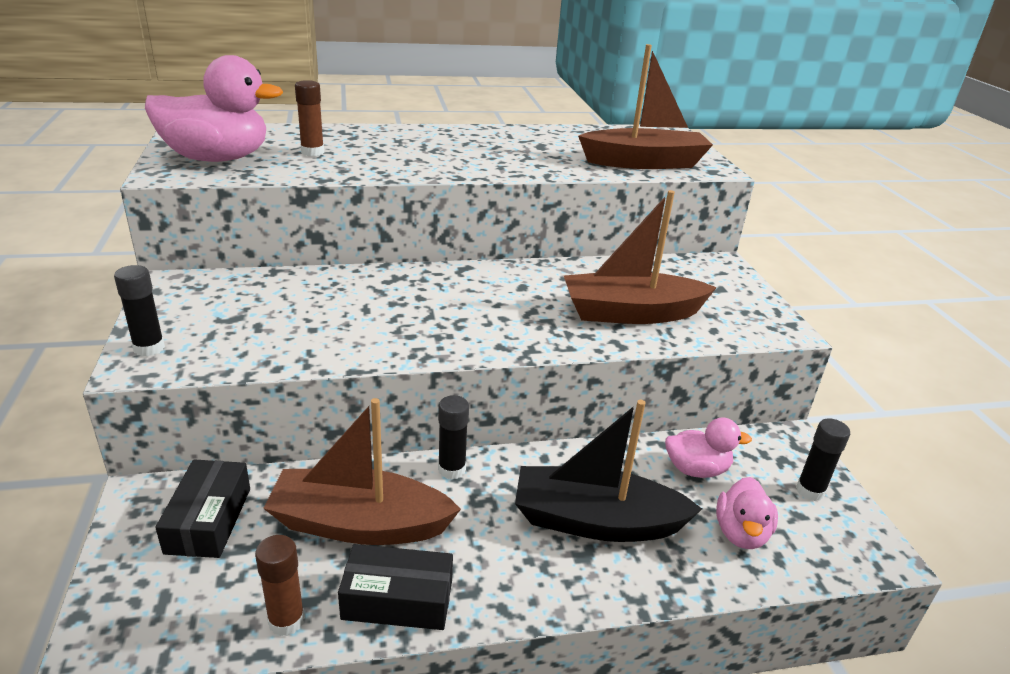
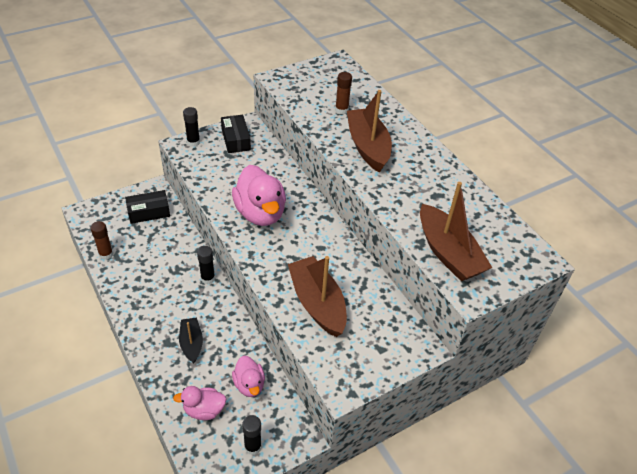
camera: 70 degrees right, 15 degrees up
(217, 159) = (307, 85): pink duck -> pink duck (260, 213)
(359, 524) = (161, 257): brown boat -> brown boat (368, 147)
(397, 599) = (124, 283): black box -> black box (235, 139)
(596, 521) = (191, 343): black boat -> black boat, size x0.56

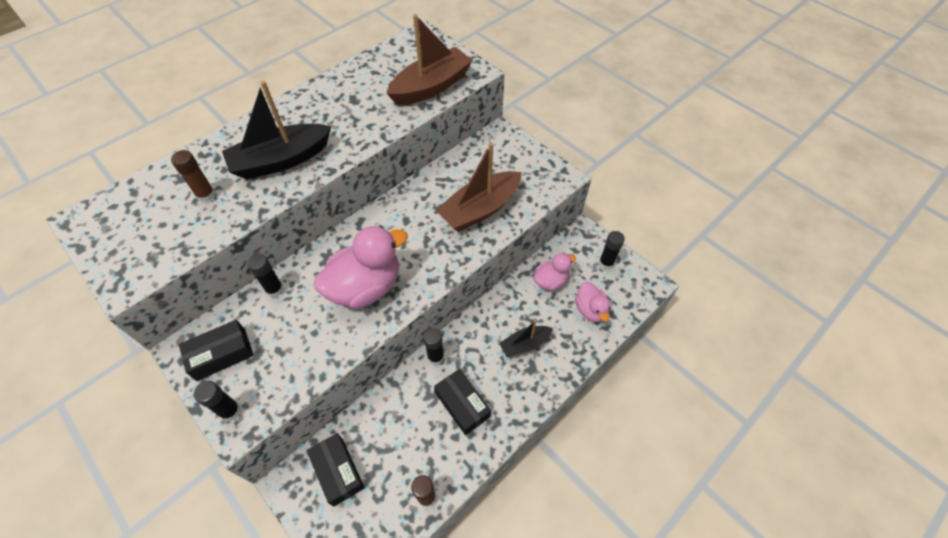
camera: 100 degrees left, 10 degrees up
(160, 287) = (462, 404): none -> black box
(278, 165) = (274, 289): none -> black glue stick
(368, 147) = (281, 160): brown boat -> black boat

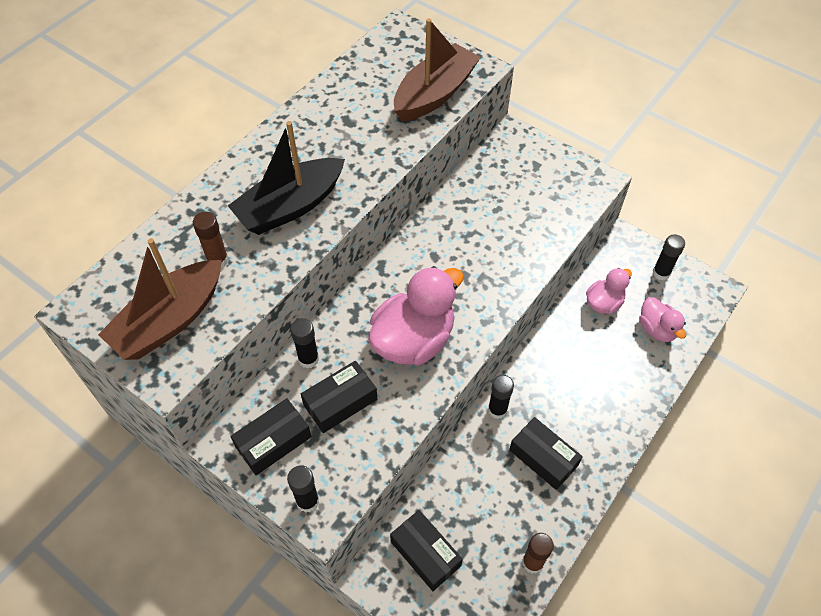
camera: 10 degrees left, 0 degrees up
(287, 330) = (340, 402): none -> black box
(480, 209) = (516, 231): brown boat -> brown boat (170, 320)
(524, 344) = (594, 380): black boat -> none

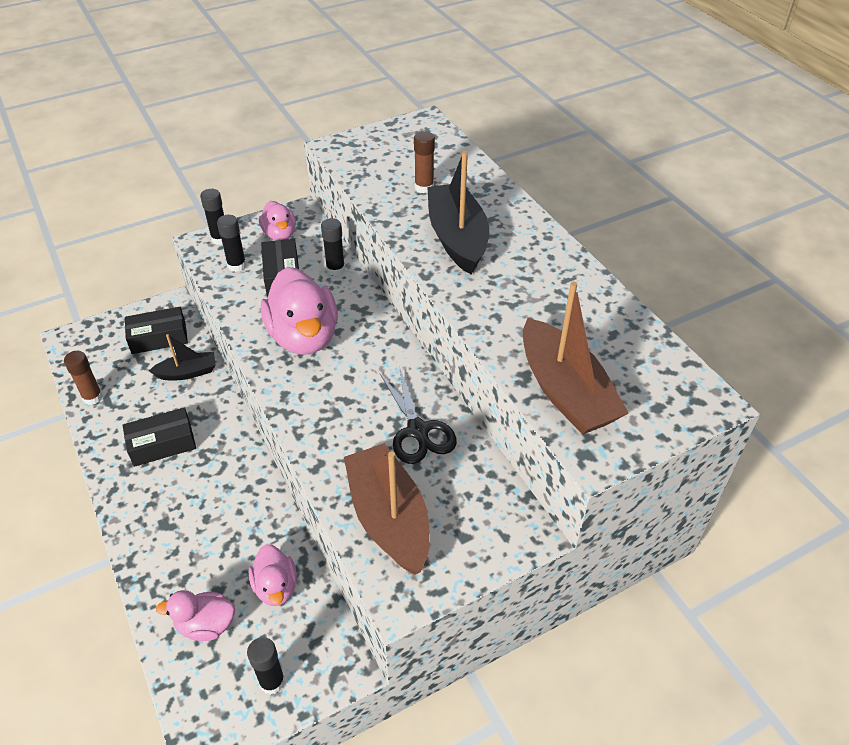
camera: 115 degrees right, 10 degrees down
(170, 320) = (382, 156): brown boat -> brown boat (389, 518)
(273, 442) = (280, 234): black box -> pink duck
(455, 491) = (187, 372): none -> black boat
(467, 219) = (418, 430): none -> black scissors
(497, 410) = (231, 431): black glue stick -> black glue stick (237, 265)

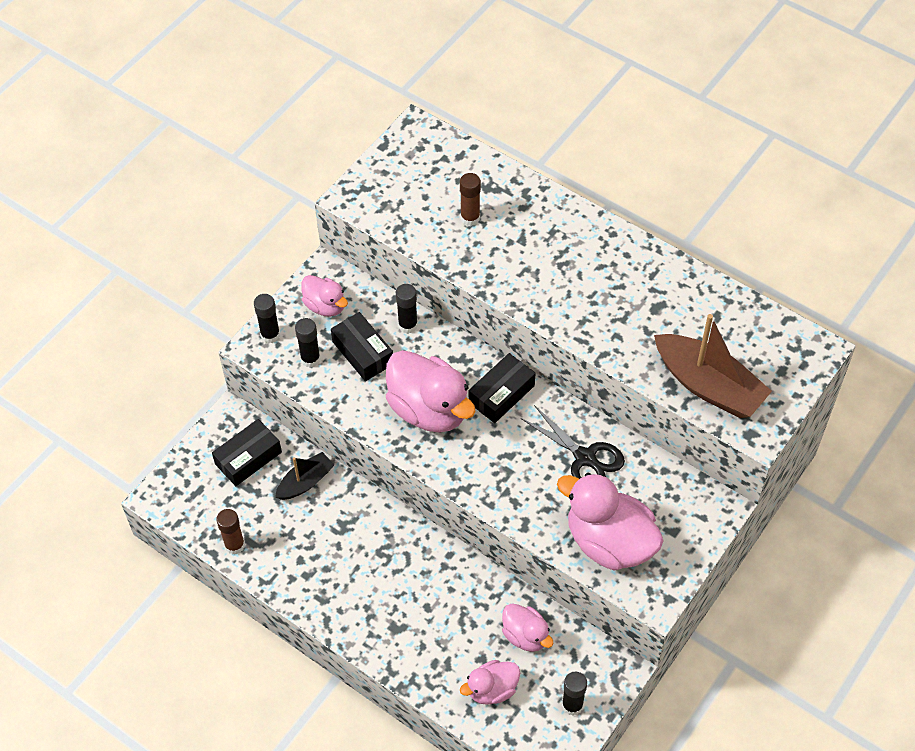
camera: 25 degrees left, 10 degrees up
(162, 444) = (337, 560): black box -> black box (501, 394)
(389, 518) = (609, 542): brown boat -> pink duck
(457, 238) = (536, 266): black boat -> none

